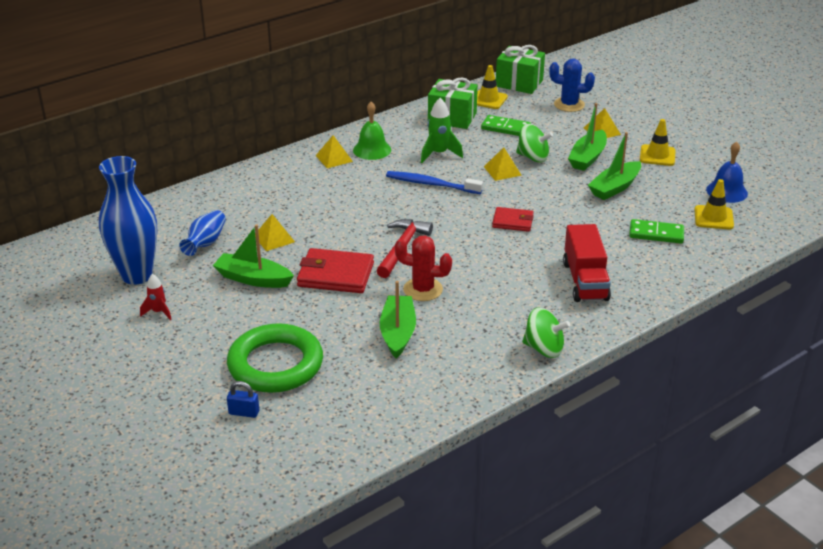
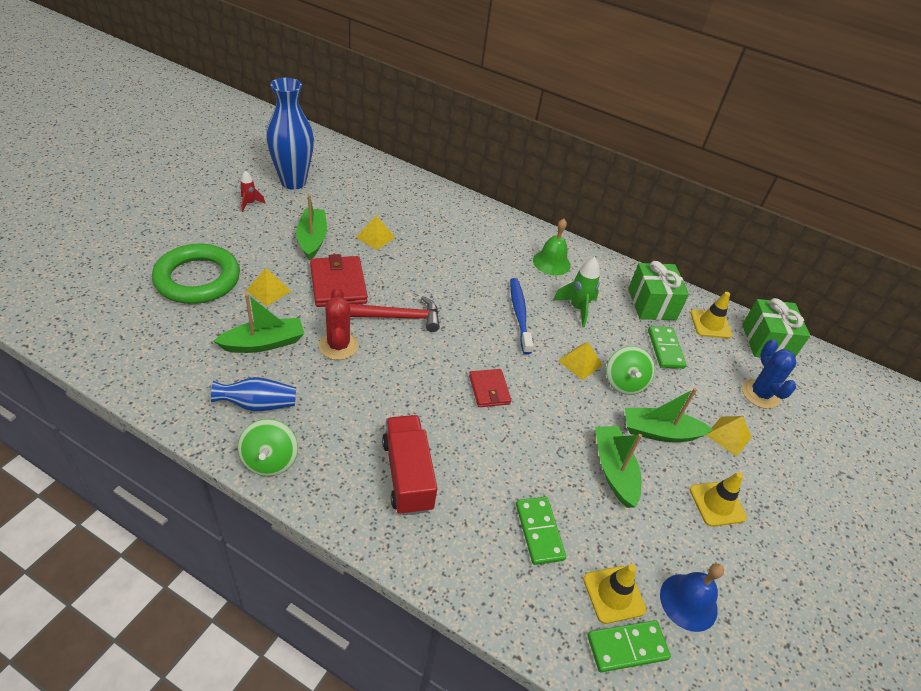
camera: 60 degrees right, 10 degrees up
(205, 243) = (351, 203): blue vase -> blue vase (258, 404)
(244, 412) = (130, 277): blue padlock -> none
(334, 158) = (520, 242): yellow pyramid -> yellow pyramid (268, 290)
(585, 281) = (407, 475): red truck -> red truck turned 105 degrees clockwise
(615, 187) = (614, 470): green boat -> green boat turned 60 degrees clockwise
(751, 224) = (627, 647): none -> green domino

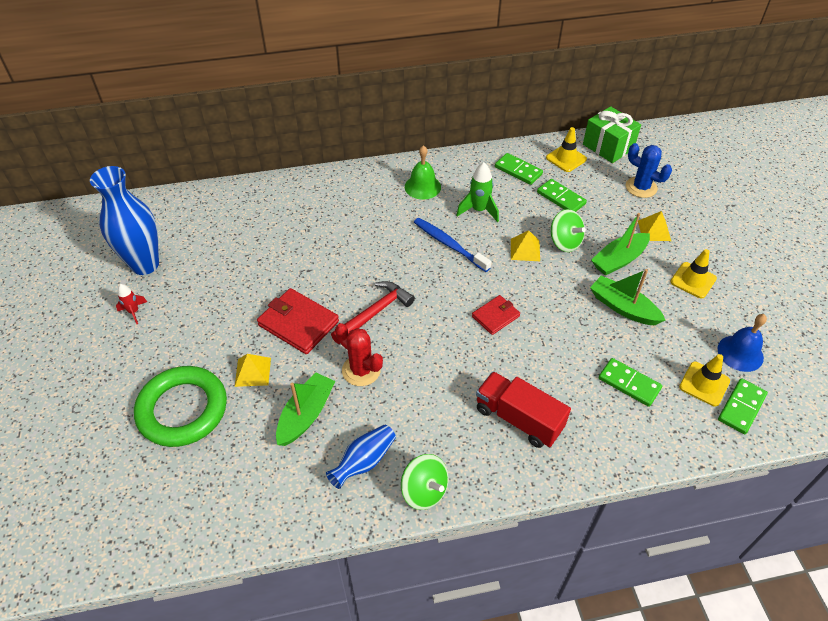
camera: 35 degrees left, 5 degrees up
(312, 239) = (229, 303): green boat -> none
(375, 237) = (275, 262): yellow pyramid -> none
(489, 390) = (495, 316): red wallet -> red wallet turned 75 degrees counterclockwise
(651, 304) = (518, 170): green gift -> green domino

